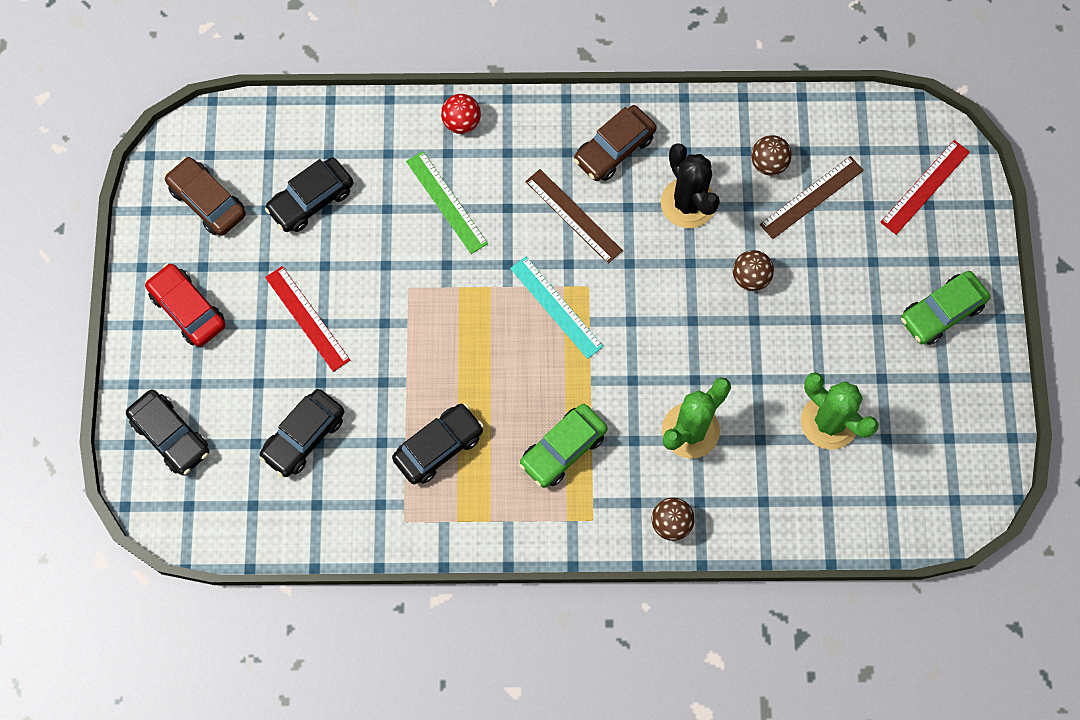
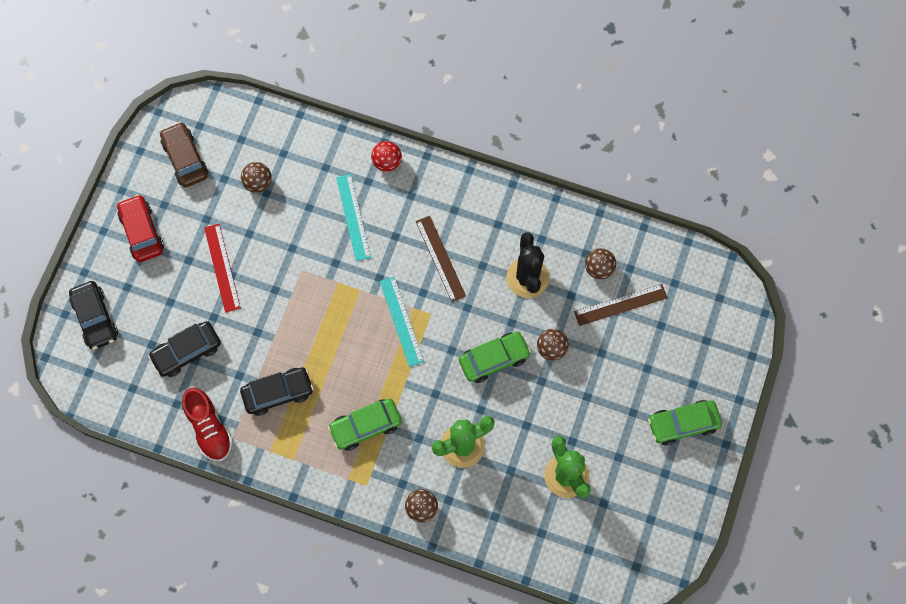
camera: 20 degrees right, 0 degrees up
(311, 200) = (258, 183): black car -> brown ball
(370, 520) = (209, 428): none -> red shoe
(446, 202) = (353, 217): green ruler -> turquoise ruler
(614, 149) = (489, 219): brown car -> none
(686, 314) = (494, 359): none -> green car
(925, 187) = (709, 326): red ruler -> none

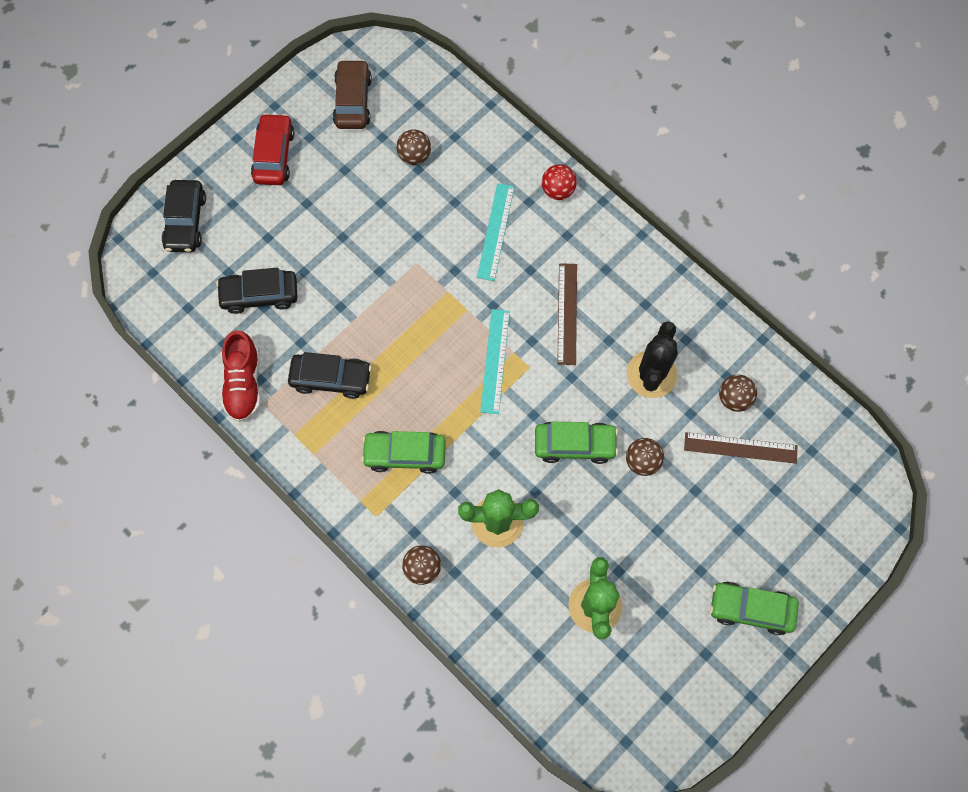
camera: 25 degrees right, 0 degrees up
(222, 267) = (336, 225): red ruler -> none

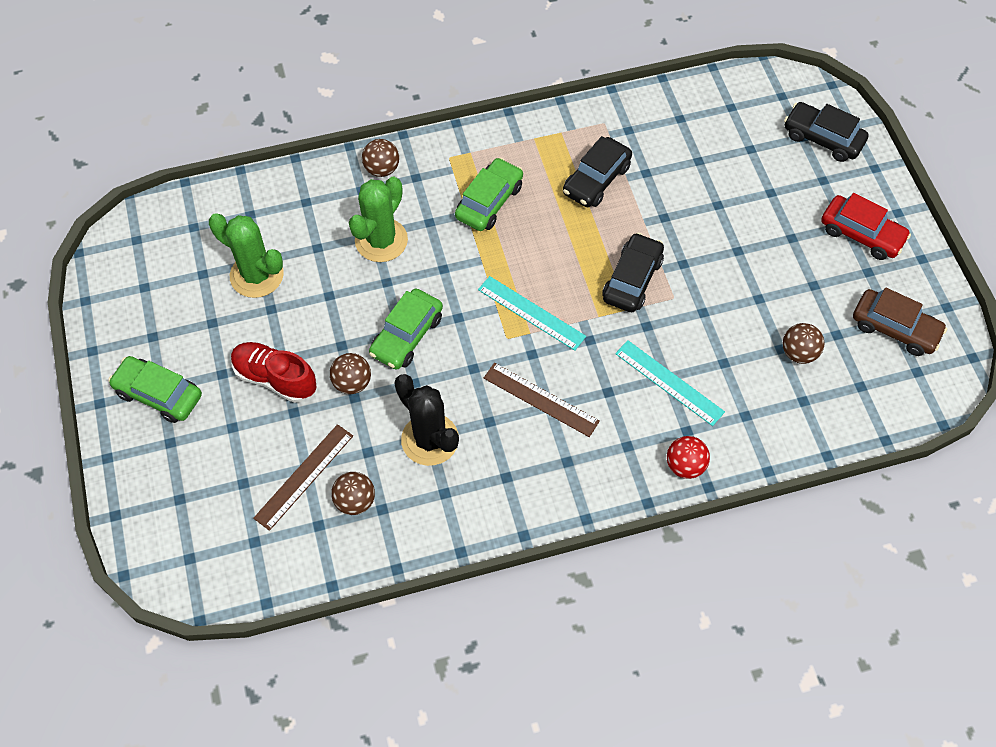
camera: 120 degrees right, 10 degrees down
(244, 383) = (632, 117): red shoe -> red shoe (275, 378)
(259, 295) = (712, 162): black car -> black car (632, 279)
(751, 609) = (158, 394): green car -> green car turned 105 degrees counterclockwise

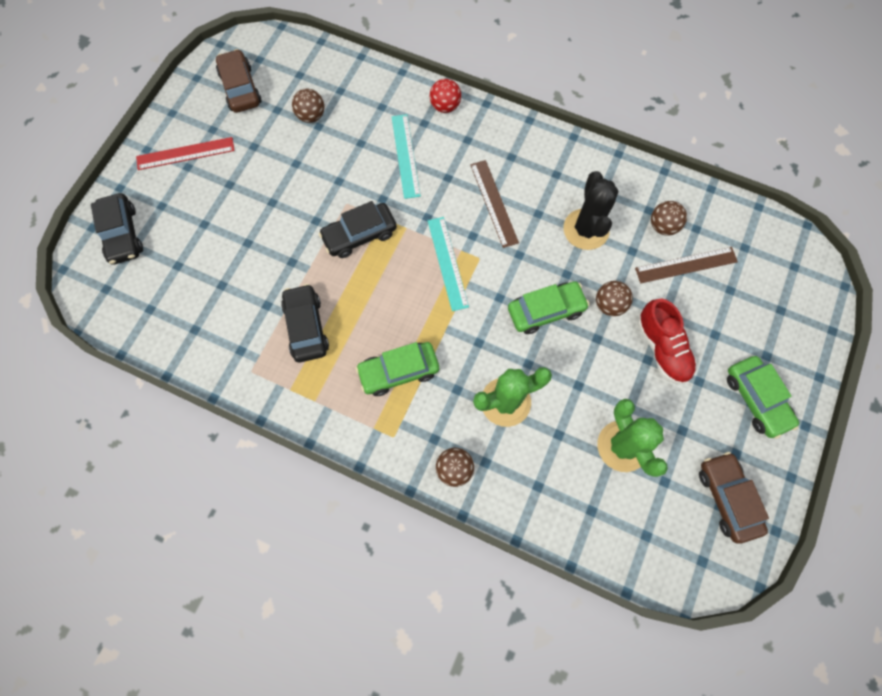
camera: 140 degrees left, 10 degrees up
(141, 296) = (727, 498): none -> brown car
(596, 180) = (306, 327): black car -> black car turned 90 degrees counterclockwise
(861, 234) = (185, 153): red car -> red ruler

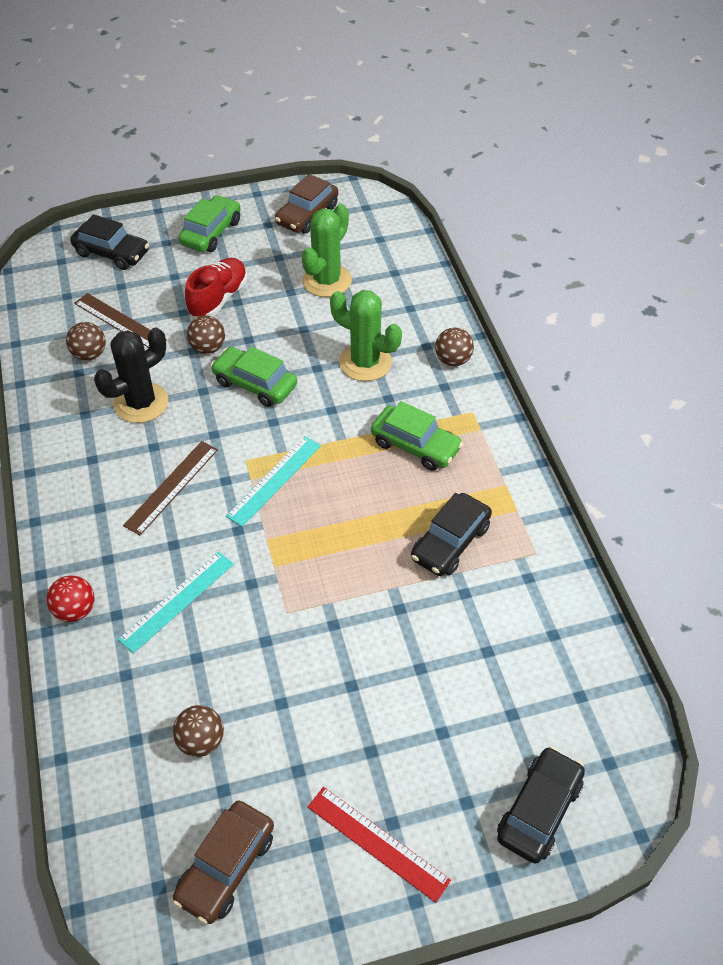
camera: 130 degrees left, 20 degrees down
(359, 235) = (313, 572): black car -> black car (112, 253)

